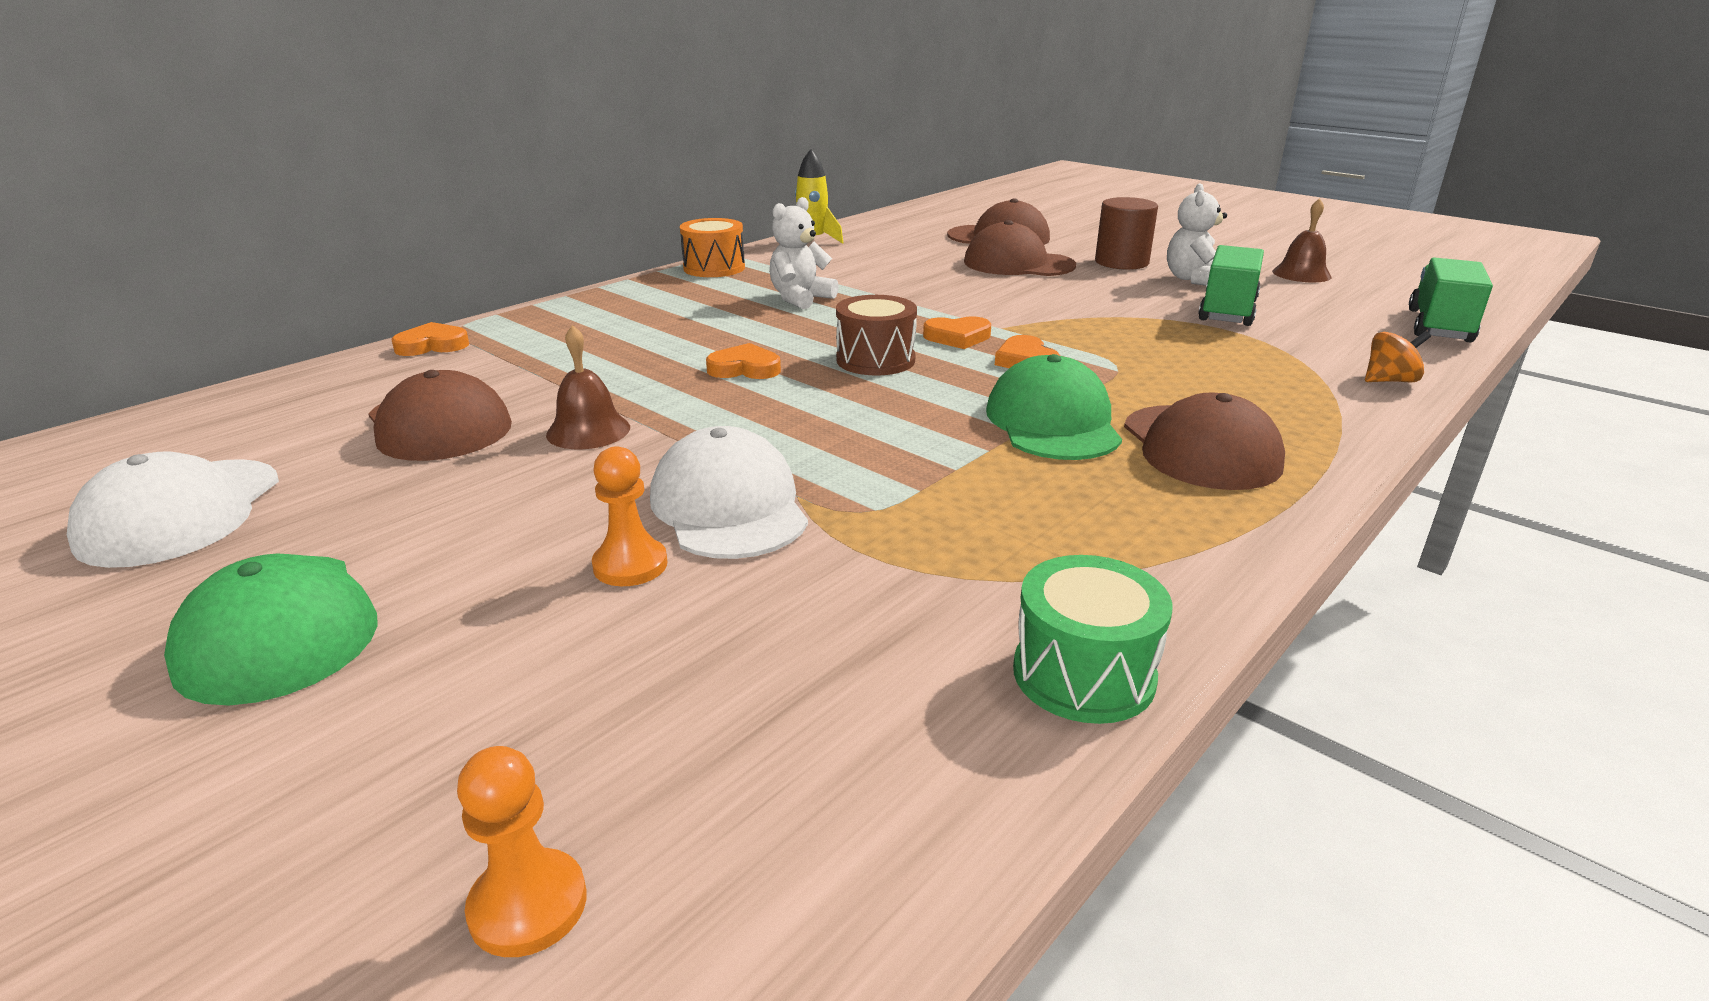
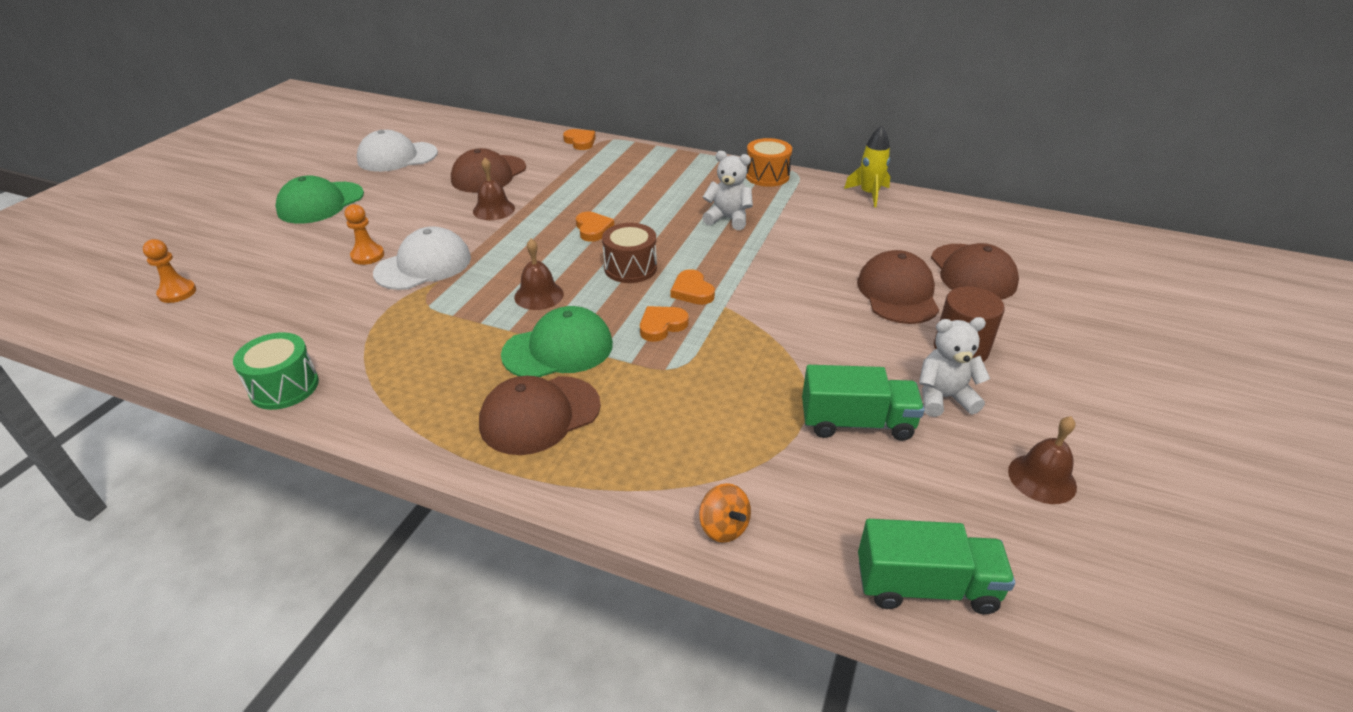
camera: 70 degrees right, 10 degrees up
(905, 421) = (539, 295): none -> brown bell

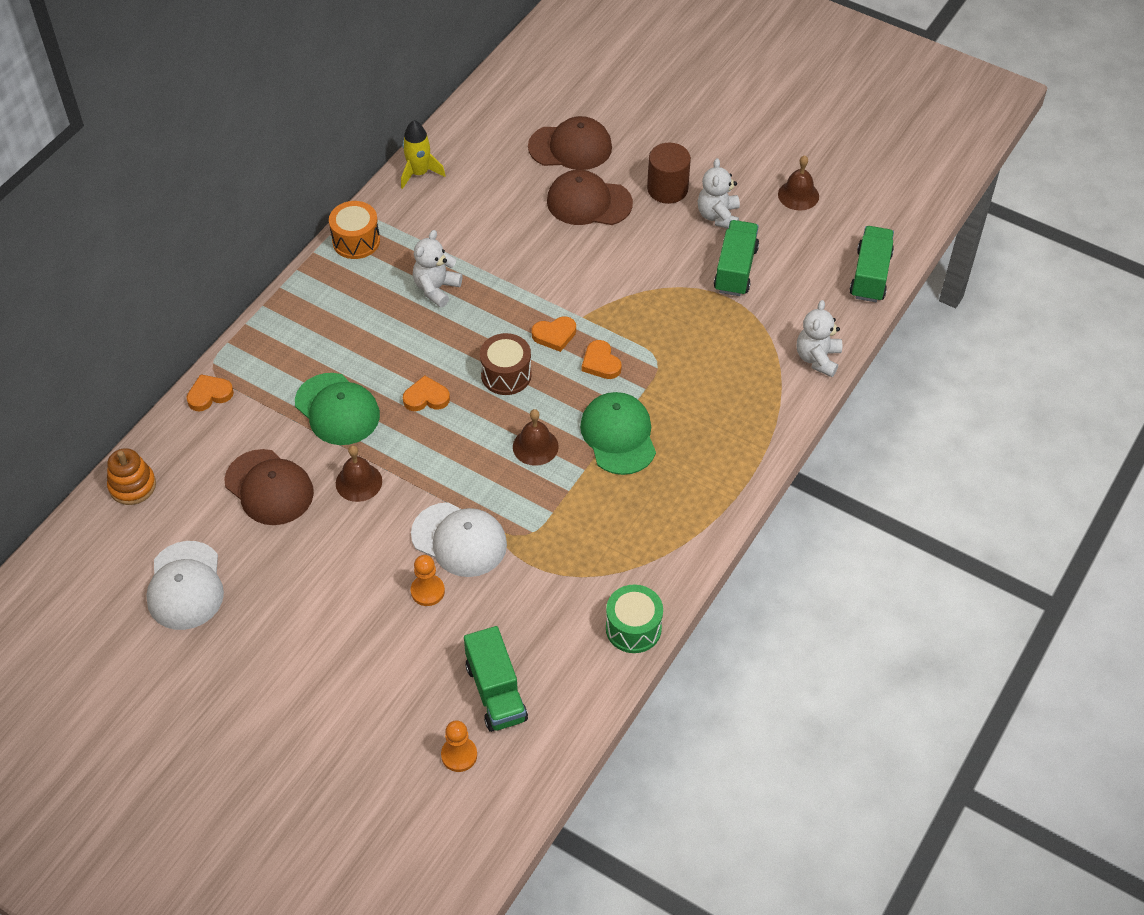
camera: 80 degrees left, 15 degrees up
(238, 305) = (496, 692): none -> green truck
(320, 203) = (291, 653): green cap -> green cap (337, 409)
(424, 265) = (459, 540): white cap -> white cap turned 150 degrees clockwise
(491, 128) = (132, 486): none -> orange stacking toy
(539, 415) = (697, 451): brown cap -> none
(723, 527) = (817, 358): orange spinning top -> white teddy bear

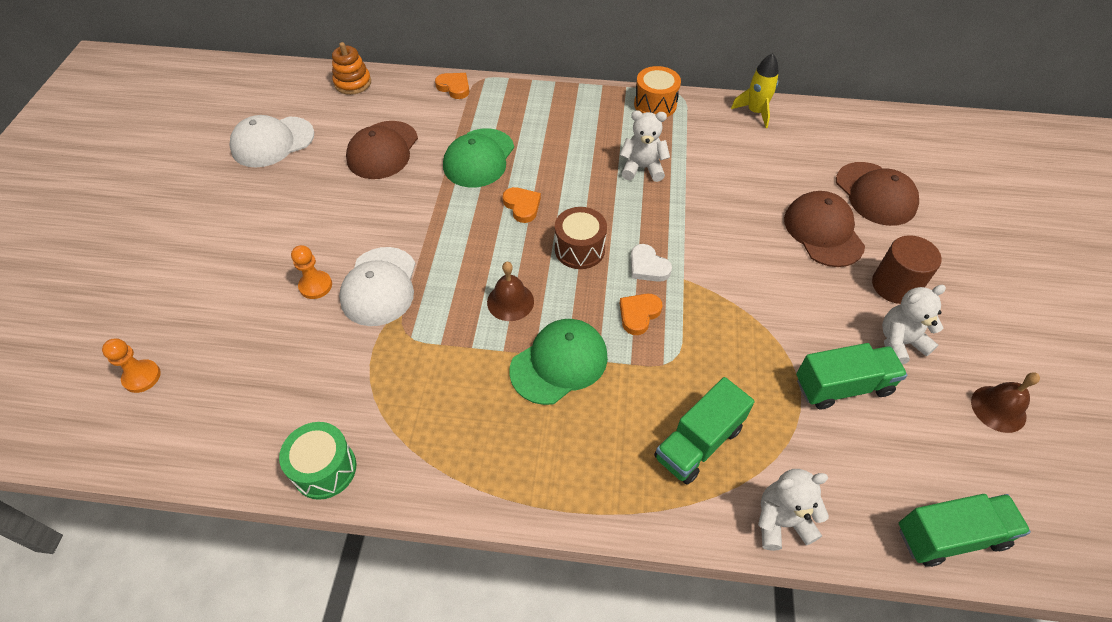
camera: 65 degrees right, 0 degrees up
(358, 482) = (412, 198): brown bell -> none
(496, 692) = (218, 379): green truck -> green truck (698, 443)
(554, 335) = (648, 266): orange heart -> white heart

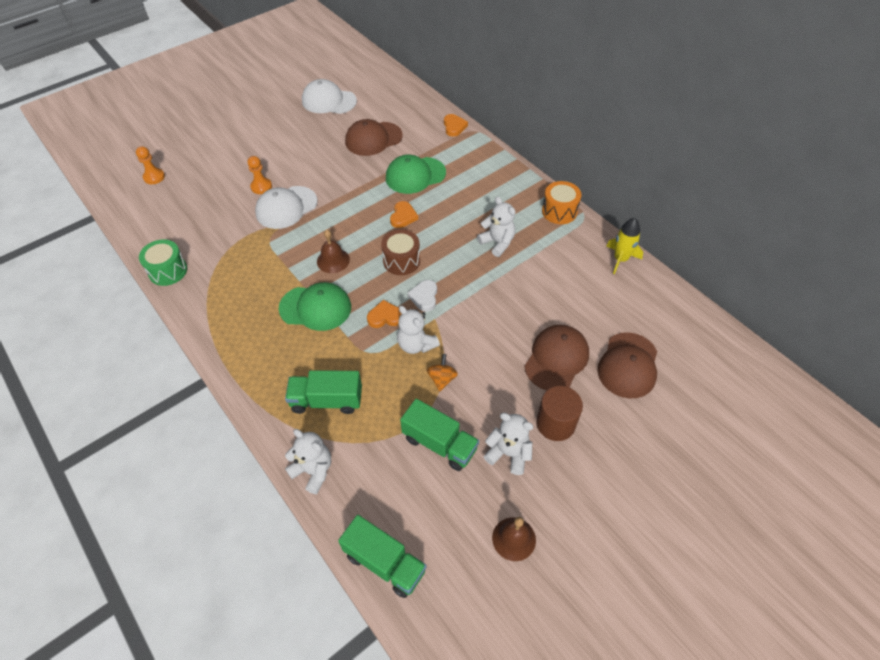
camera: 45 degrees right, 0 degrees up
(353, 83) = (404, 92): orange stacking toy -> none
(701, 316) = (416, 344): none -> white teddy bear
(765, 327) = (442, 379): none -> orange spinning top

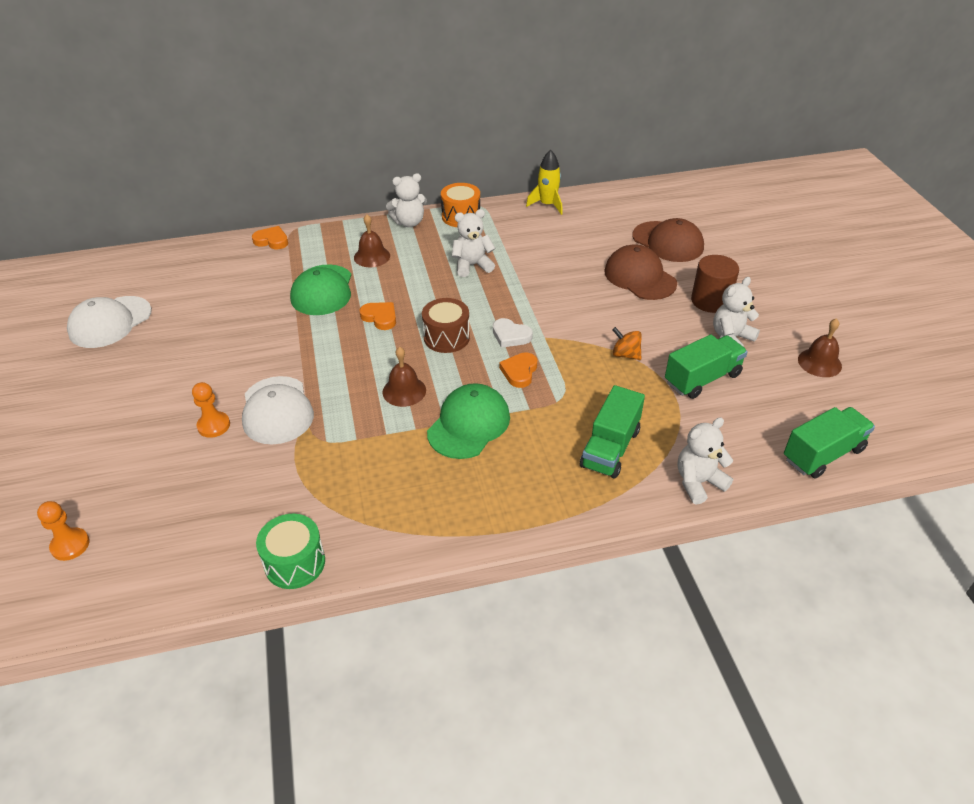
camera: 65 degrees left, 10 degrees down
(373, 139) = (226, 304): brown cap -> none
(416, 344) = (571, 360): white teddy bear -> white teddy bear (409, 222)
(470, 183) = (372, 256): none -> brown bell

